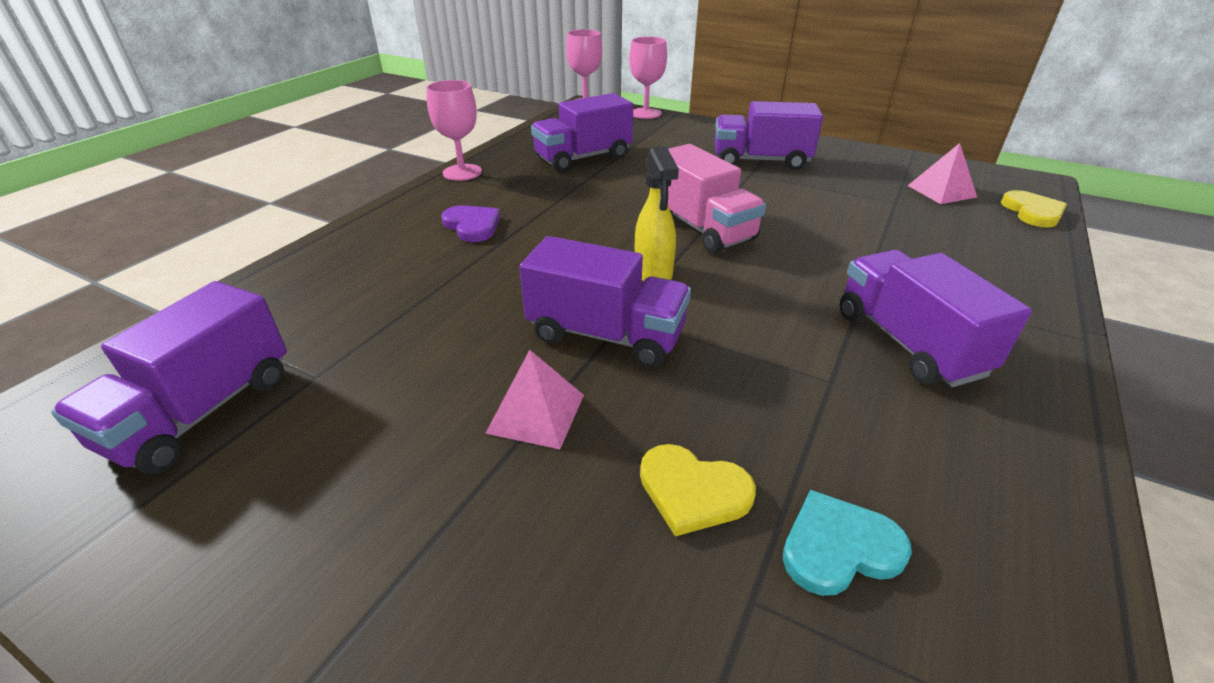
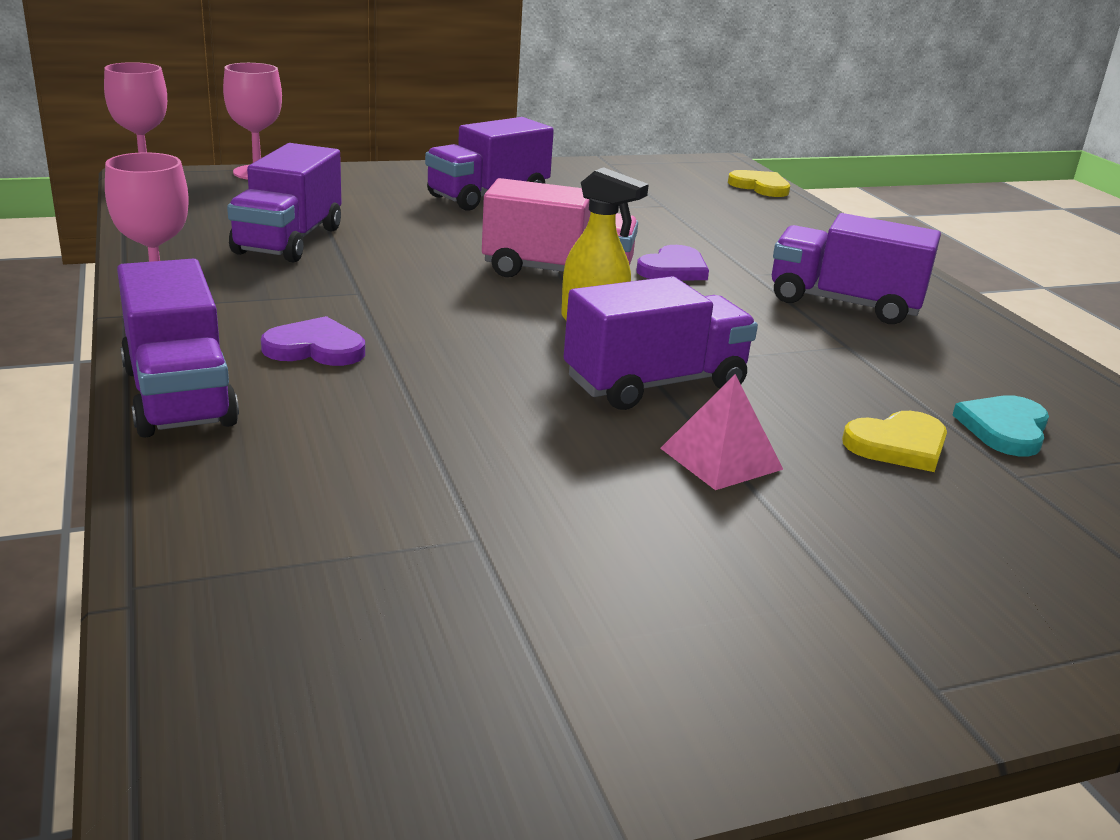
camera: 50 degrees left, 10 degrees down
(202, 411) = (431, 626): purple truck -> purple truck (179, 396)
(798, 255) = (673, 269): none -> purple heart
(941, 191) = (678, 186): pink pyramid -> none

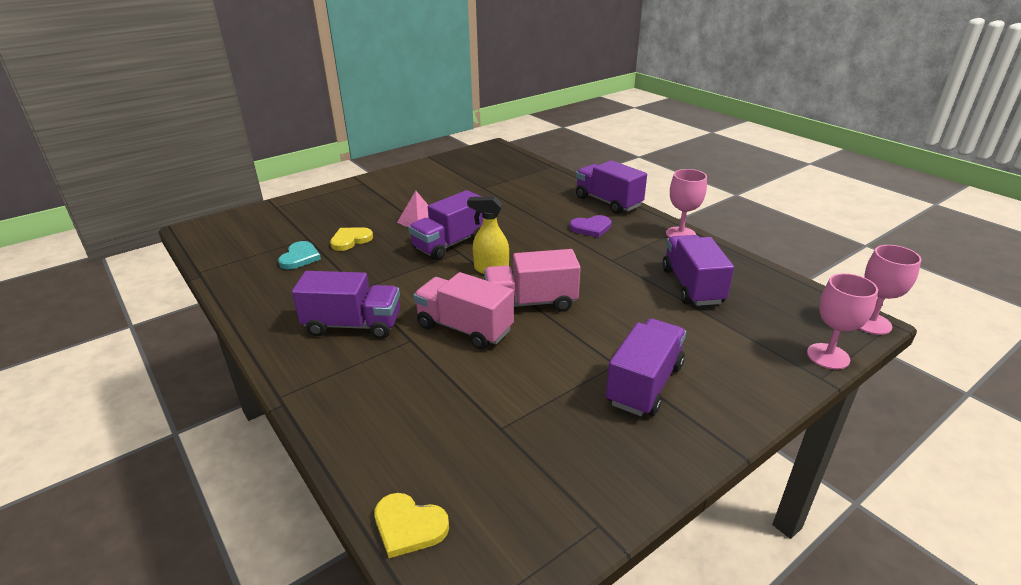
camera: 165 degrees right, 5 degrees up
(673, 269) = (464, 328): purple heart -> pink truck

